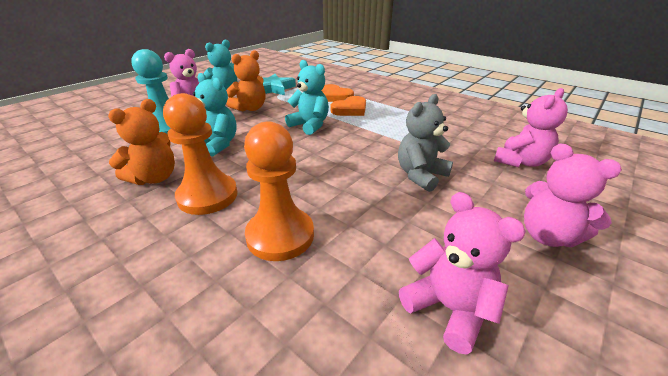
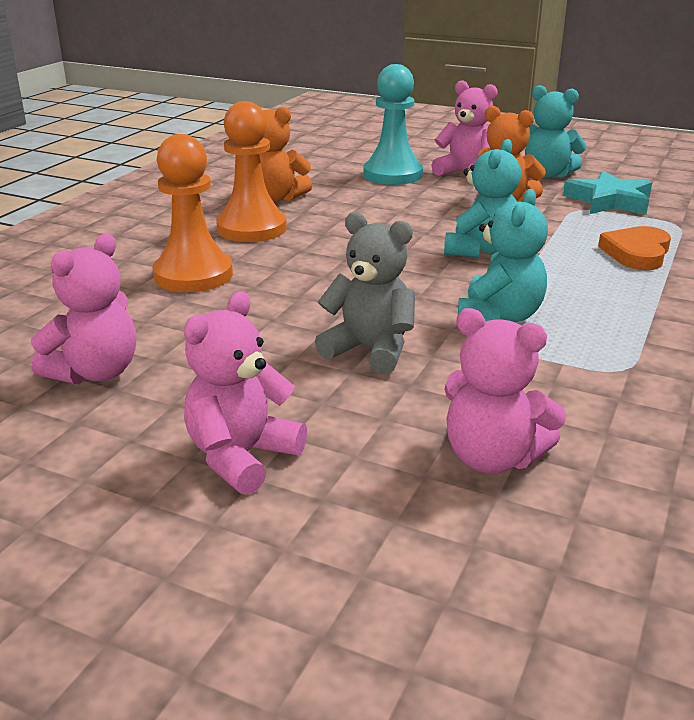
camera: 75 degrees right, 5 degrees down
(217, 144) = (370, 208): turquoise teddy bear -> turquoise teddy bear (499, 317)
(350, 109) = (585, 273): orange heart -> none

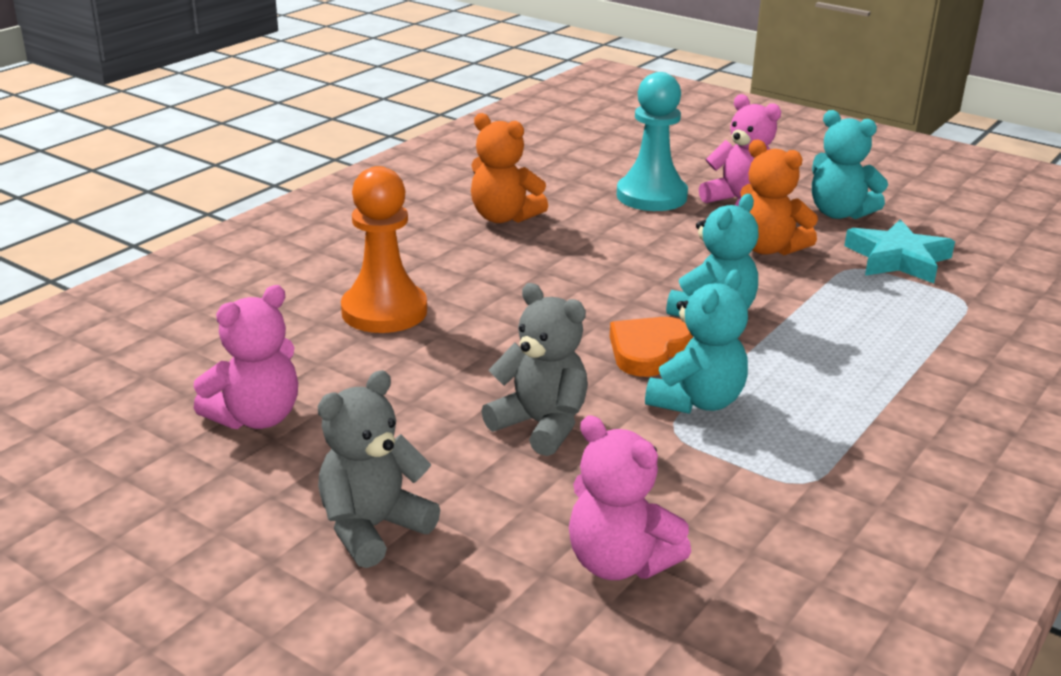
camera: 10 degrees right, 0 degrees up
(241, 457) = (373, 528): pink teddy bear -> grey teddy bear
(251, 228) = (464, 256): orange pawn -> none
(637, 253) = (895, 336): orange heart -> orange heart (648, 351)

